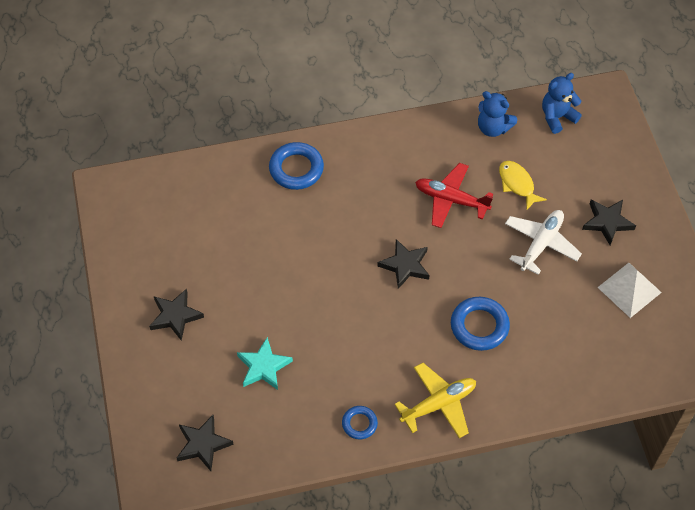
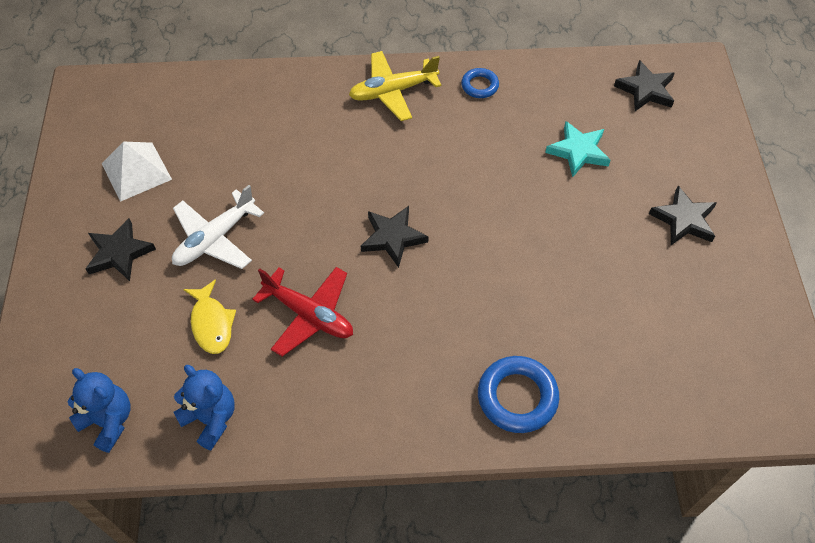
camera: 170 degrees left, 0 degrees up
(479, 326) = (325, 158): blue ring -> none
(557, 117) = (108, 421): blue teddy bear -> blue teddy bear turned 120 degrees counterclockwise

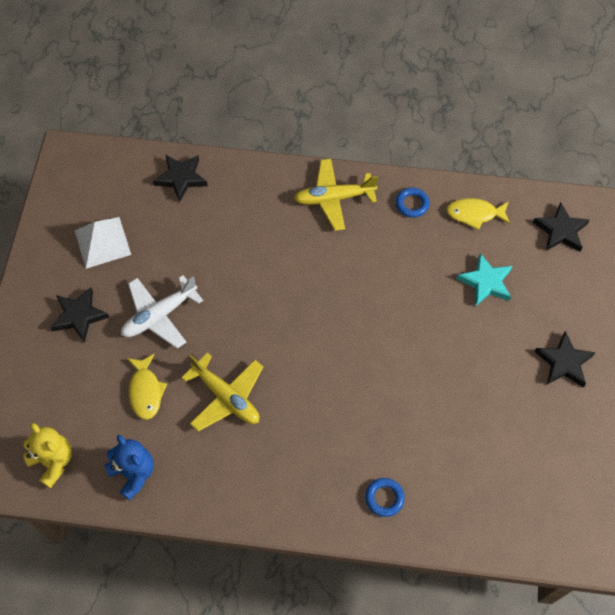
camera: 10 degrees right, 5 degrees up
(108, 421) = (53, 461): blue teddy bear -> yellow teddy bear
(309, 315) = (226, 397): red plane -> yellow plane
(393, 237) = (308, 338): black star -> black star (181, 178)
(517, 397) = (384, 498): blue ring -> blue ring, size x0.58
(549, 86) = (474, 214): none -> yellow fish

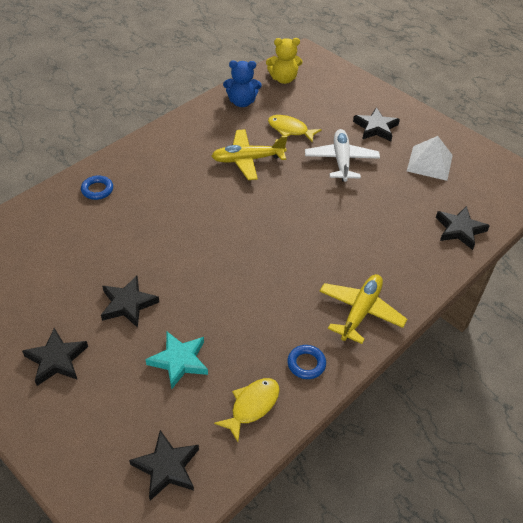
camera: 125 degrees right, 15 degrees down
(475, 357) = (128, 304): none -> black star

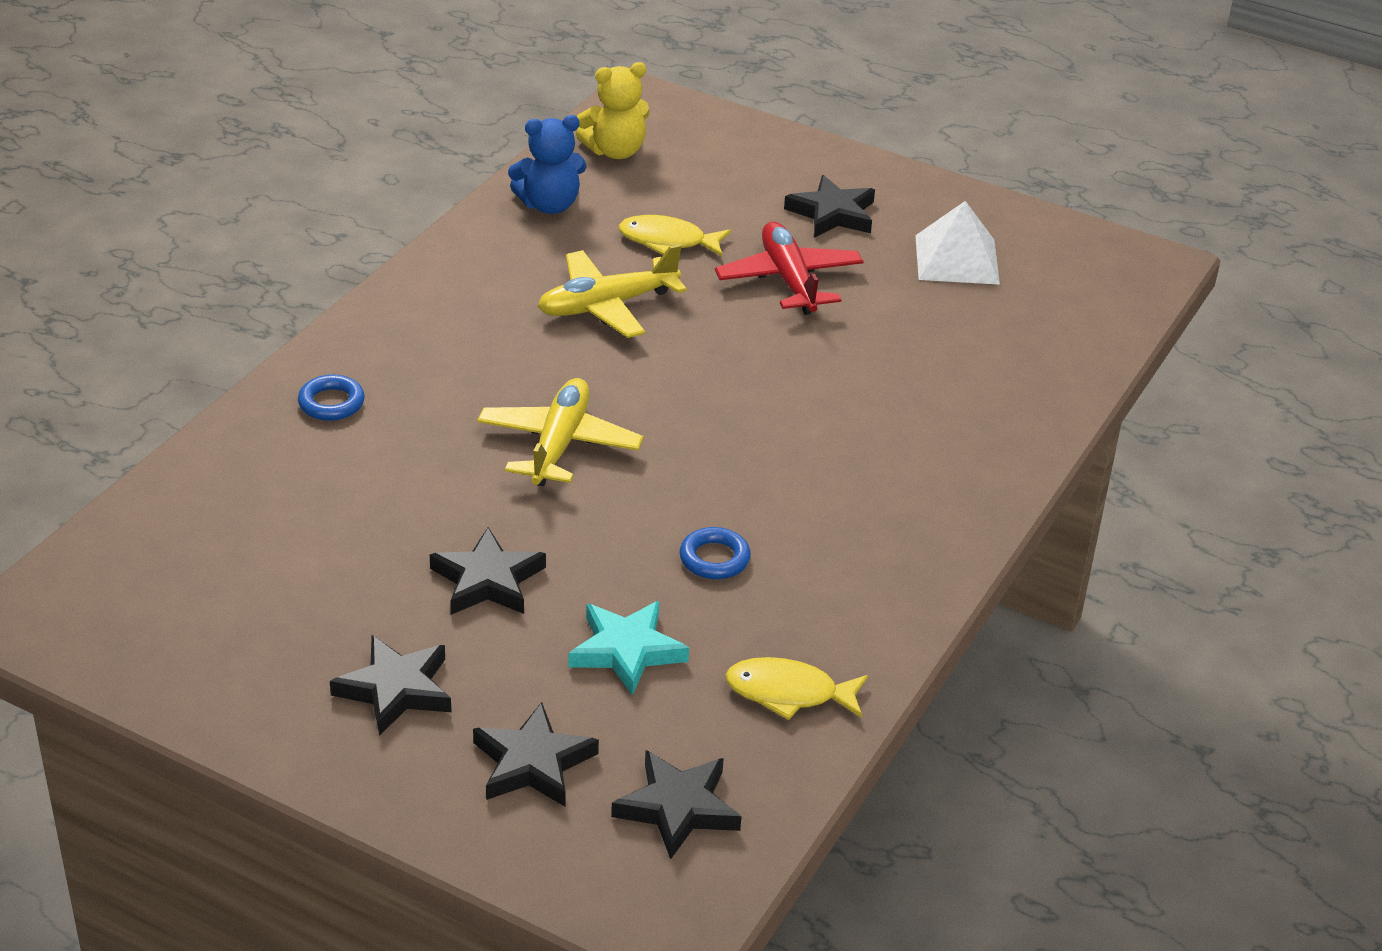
camera: 15 degrees left, 10 degrees down
(252, 406) = (788, 693): yellow fish -> yellow fish turned 105 degrees counterclockwise
(306, 364) = (857, 614): blue ring -> blue ring (714, 559)
(341, 160) = (789, 280): white plane -> red plane
(360, 312) = (922, 519): yellow plane -> yellow plane (559, 445)
(459, 230) = (1051, 361): black star -> black star (532, 763)

